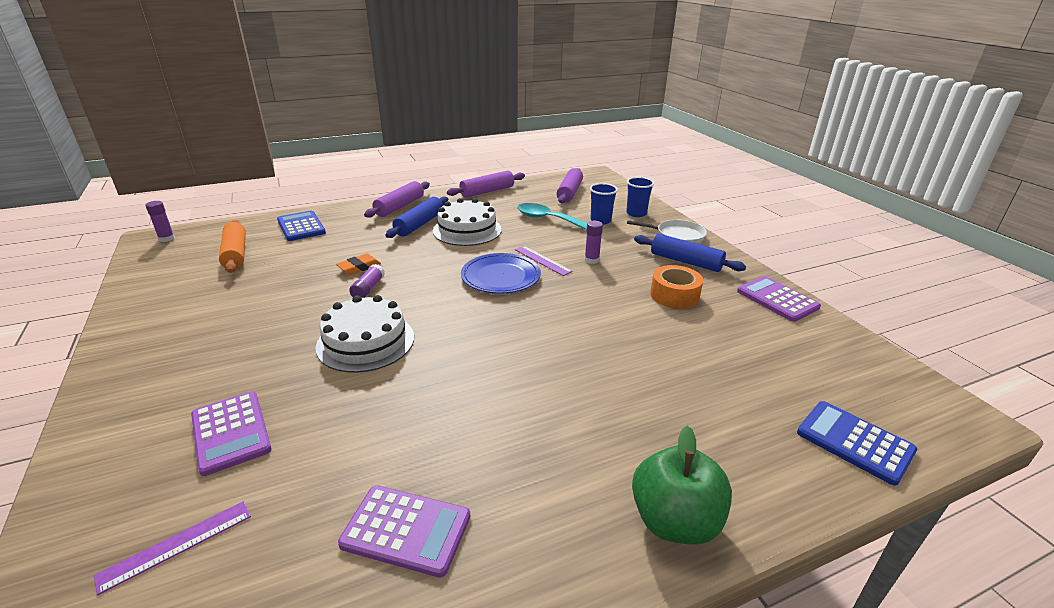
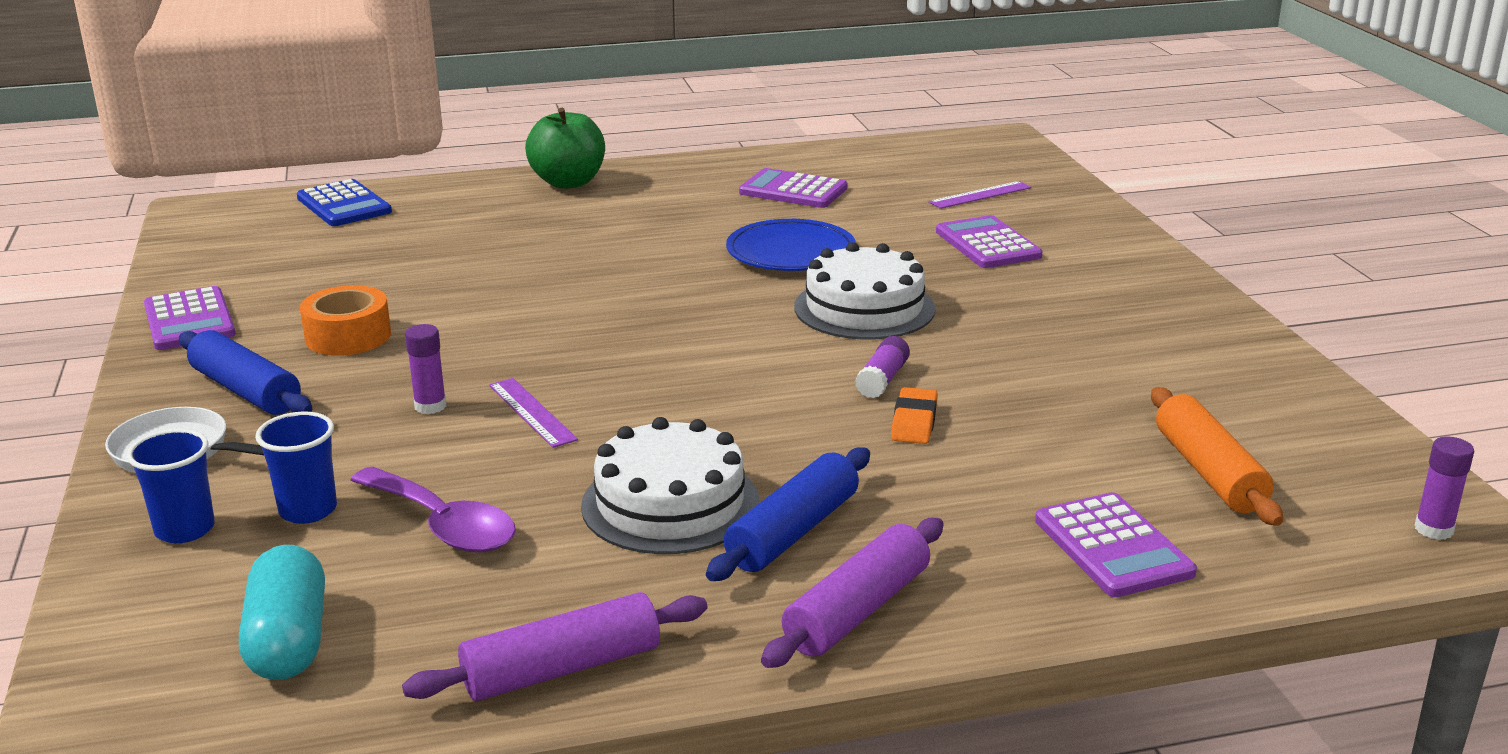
camera: 170 degrees left, 5 degrees down
(301, 227) = (1113, 546): blue calculator -> purple calculator
(359, 267) = (914, 422): orange eraser -> orange eraser turned 45 degrees counterclockwise
(500, 277) = (632, 384): blue plate -> blue plate (791, 252)
(548, 219) = (443, 525): turquoise spoon -> purple spoon
(569, 192) = (288, 641): purple rolling pin -> turquoise capsule

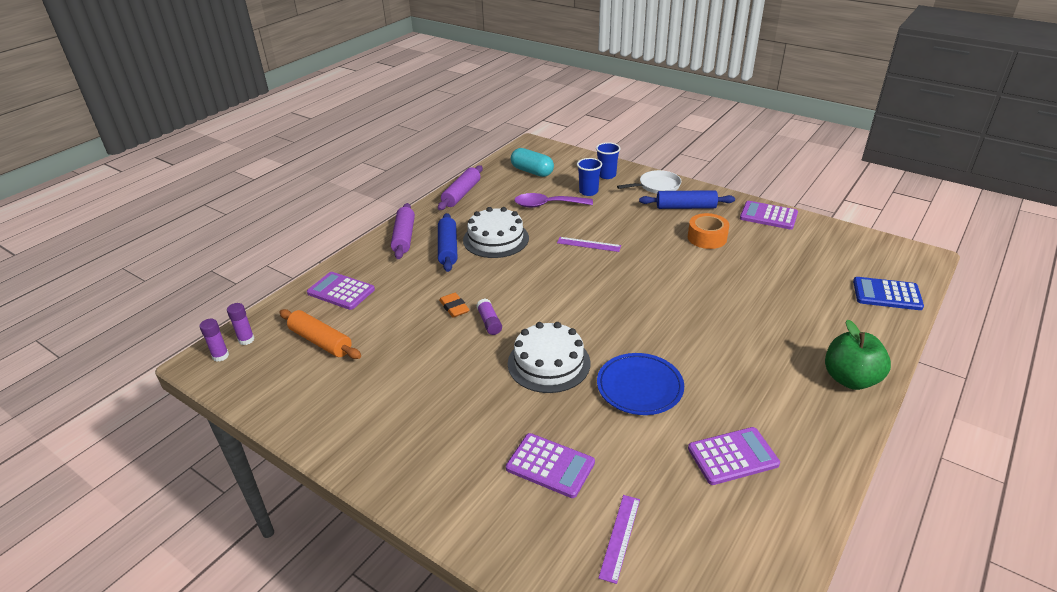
camera: 140 degrees right, 10 degrees up
(430, 406) = (623, 230): purple glue stick -> purple glue stick (246, 340)

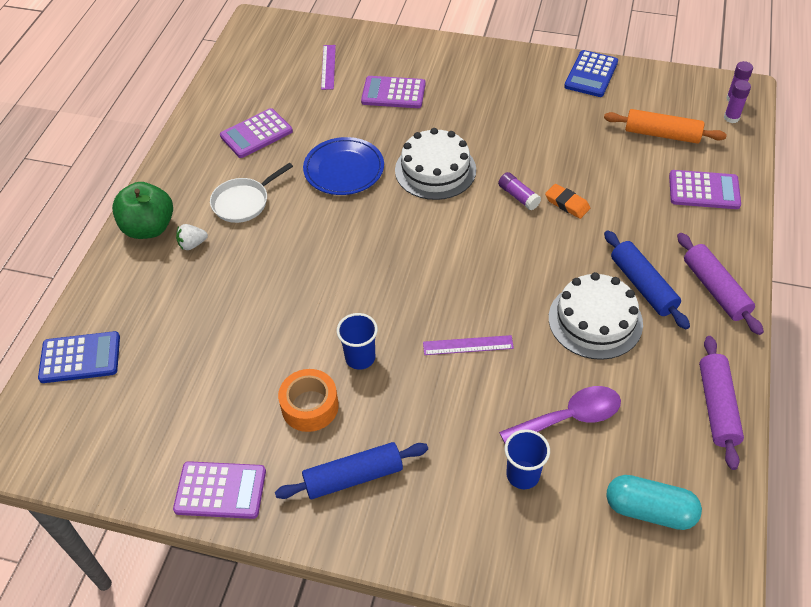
camera: 160 degrees right, 15 degrees up
(316, 423) = (591, 74): none -> blue calculator
(606, 175) = (513, 539): blue cup -> blue cup (360, 358)
(657, 186) = (414, 528): white pan -> white pan (243, 202)
(802, 354) = (192, 244): none -> white strawberry

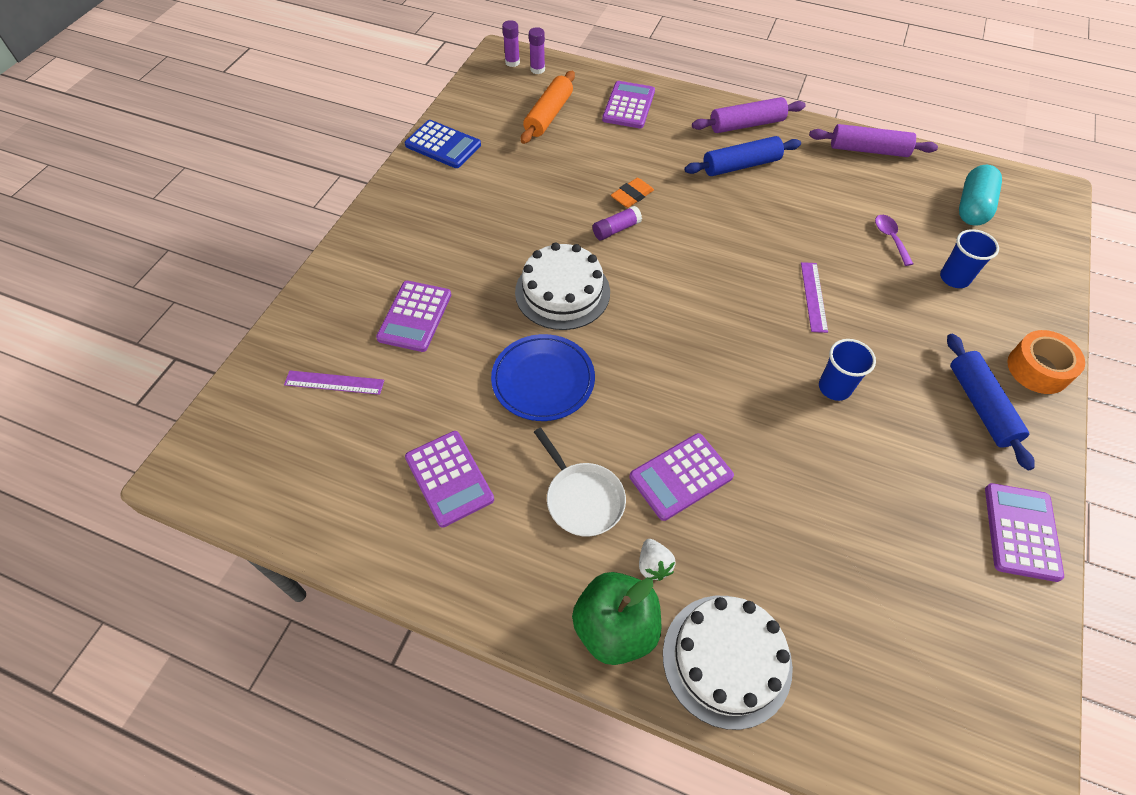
camera: 85 degrees left, 5 degrees up
(80, 358) = (854, 716): blue calculator -> none
(264, 255) = (681, 476): none -> purple calculator
(310, 406) = (902, 439): orange tape -> orange tape (1038, 369)
(569, 418) = (890, 238): purple spoon -> purple spoon, size x0.58
(595, 320) = (781, 203): white cake -> white cake (726, 659)

